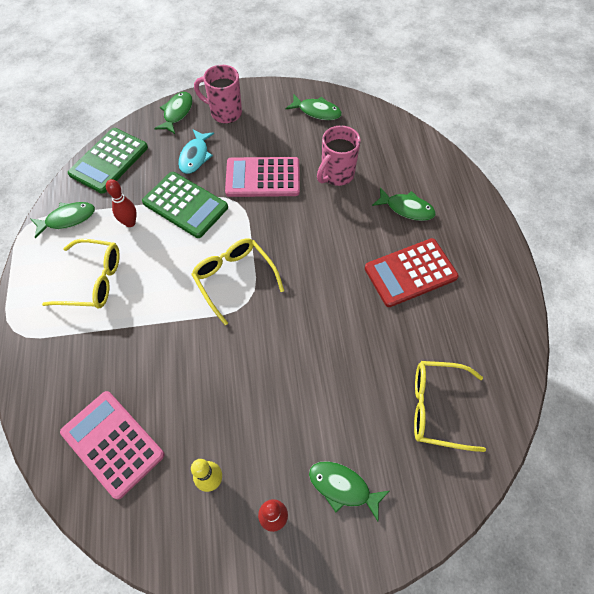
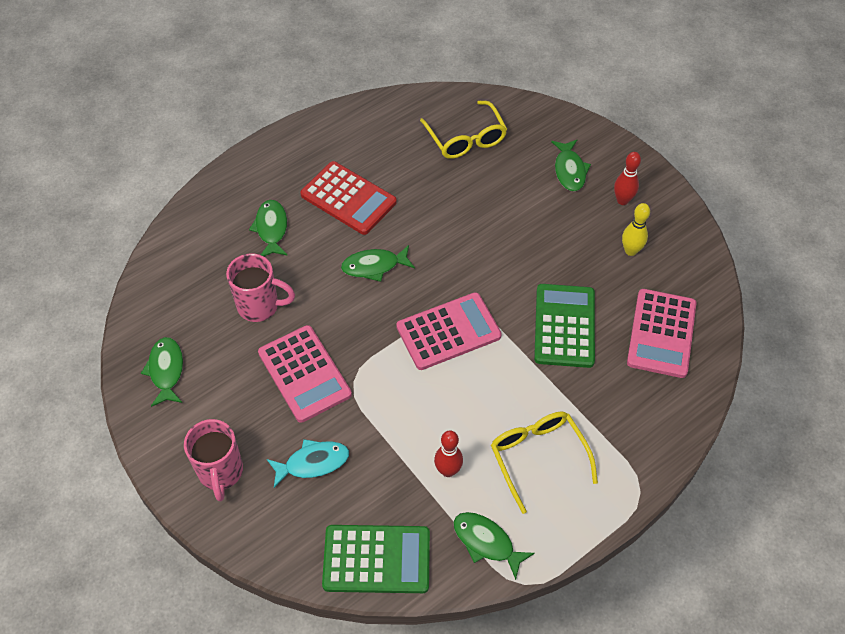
camera: 120 degrees left, 5 degrees down
(177, 113) = (250, 531): green fish -> green fish (374, 266)
(185, 205) = (389, 429): green calculator -> green calculator (564, 326)
(234, 279) = (448, 331): yellow glasses -> pink calculator

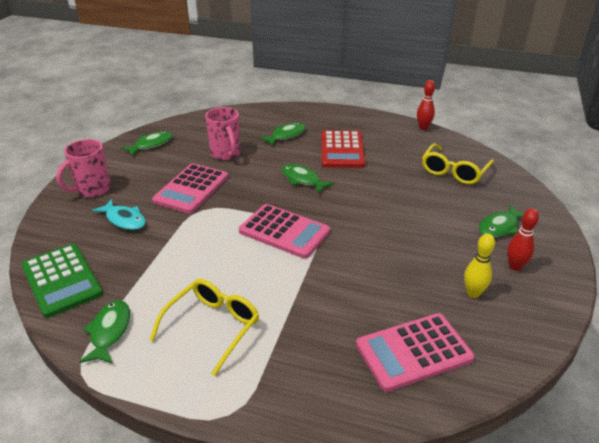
camera: 55 degrees right, 20 degrees down
(448, 470) = (162, 282): red bowling pin -> red bowling pin (423, 128)
(564, 326) = (353, 287): green calculator -> none

